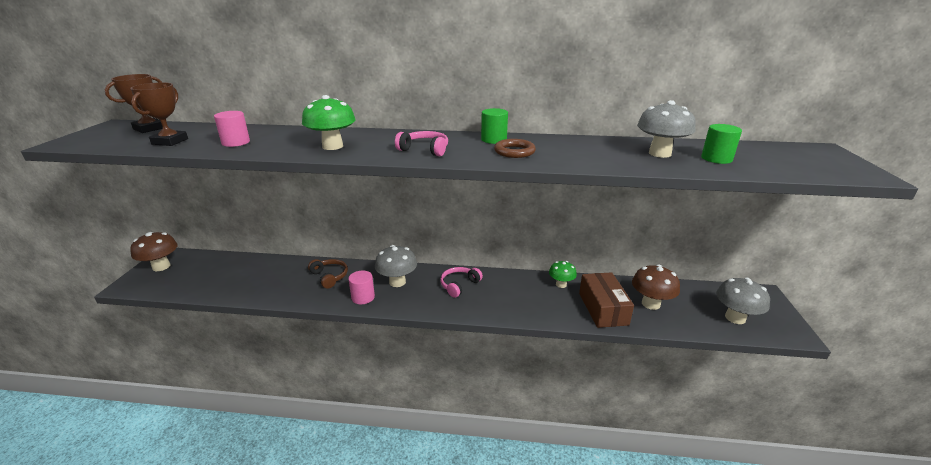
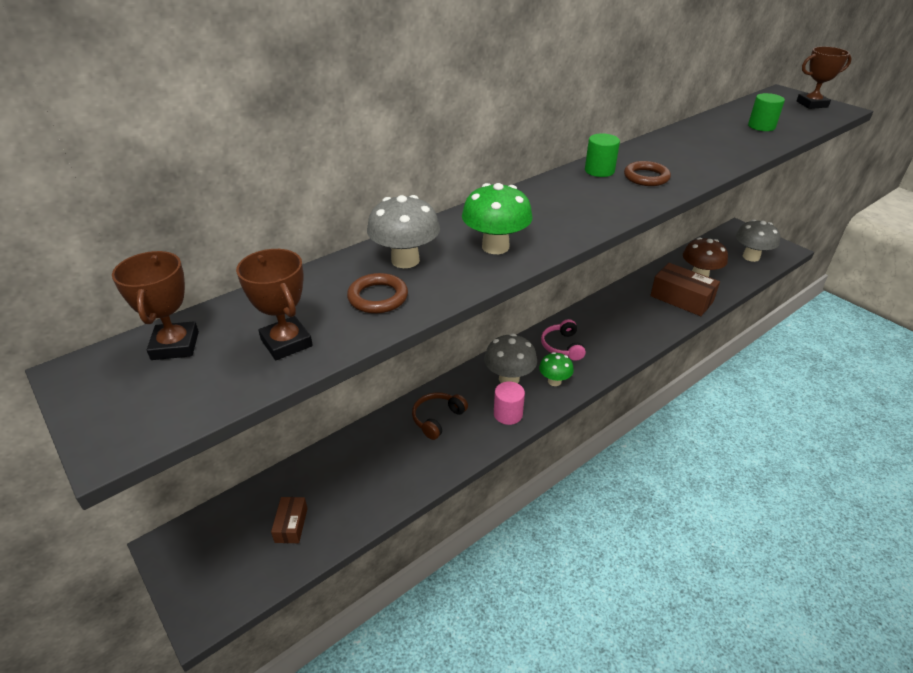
camera: 45 degrees left, 10 degrees up
(161, 266) = (198, 560): brown mushroom -> none
(203, 277) = (291, 525): none -> brown box
(236, 142) = (378, 297): pink cylinder -> brown ring
(329, 277) = (437, 419): brown headphones -> brown headphones turned 60 degrees counterclockwise
(425, 150) = (582, 209): pink headphones -> none
(561, 284) = (628, 296): green mushroom -> green mushroom (554, 381)
(659, 153) = (726, 135): grey mushroom -> grey mushroom (405, 260)
(834, 163) = (812, 104): none -> brown trophy

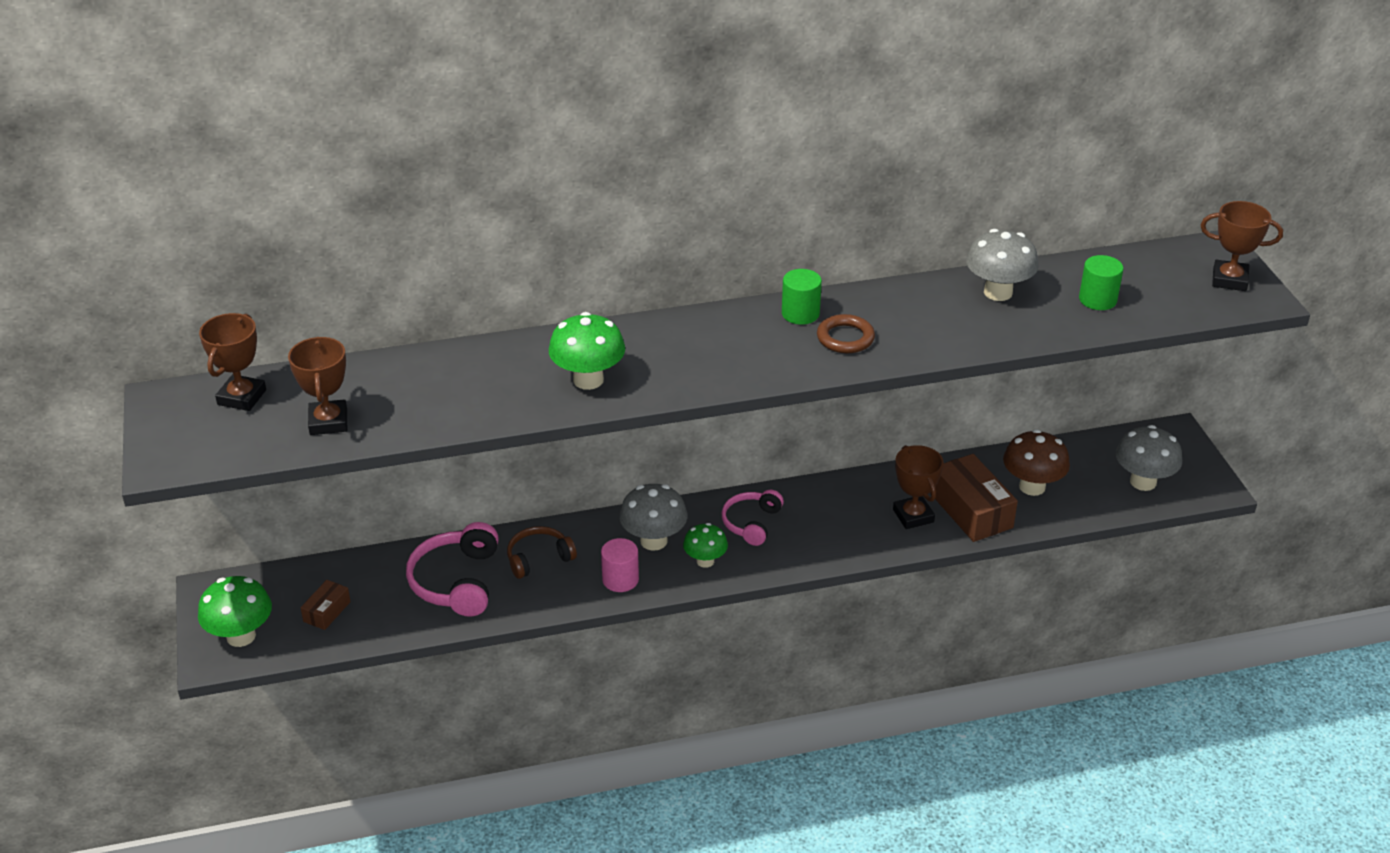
camera: 25 degrees right, 0 degrees up
(221, 580) = (241, 636): none -> green mushroom
(378, 297) = (434, 402): brown ring -> none
(386, 459) = (456, 581): none -> pink headphones
(405, 260) = (489, 370): grey mushroom -> grey mushroom (998, 292)
(653, 311) = (913, 516): none -> brown trophy

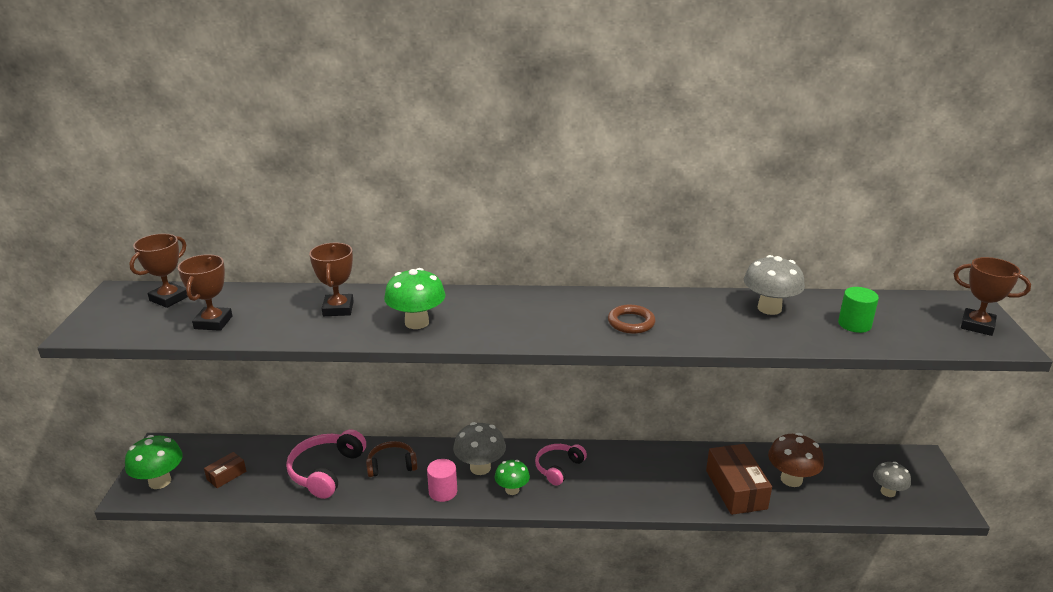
camera: 15 degrees right, 10 degrees down
(800, 313) = (602, 302): green cylinder -> none
(913, 516) = (687, 485): brown trophy -> brown trophy (338, 309)
(1143, 482) = (888, 492): grey mushroom -> grey mushroom, size x0.65

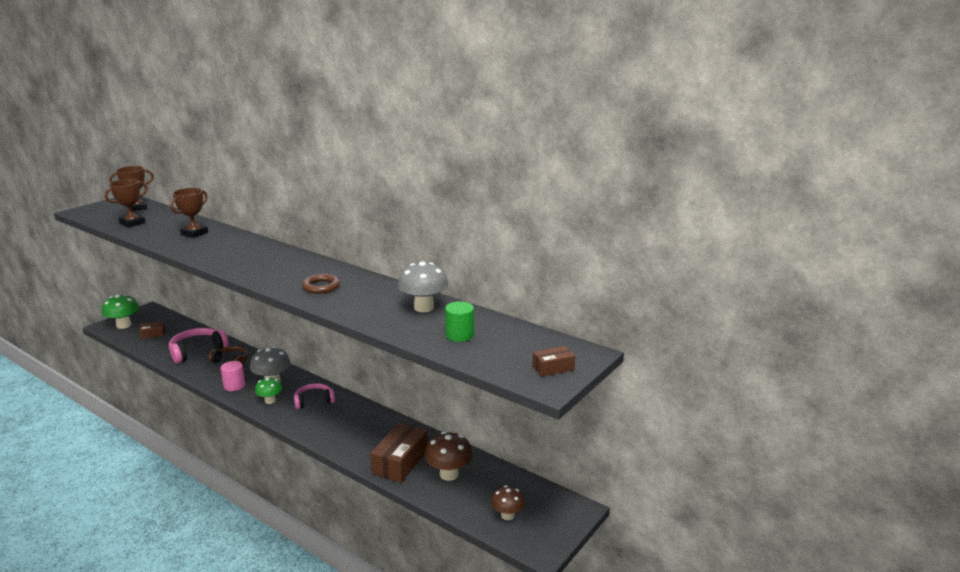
camera: 35 degrees right, 5 degrees down
(417, 322) = (214, 251): green mushroom -> none
(888, 492) = (507, 515): grey mushroom -> brown mushroom
(977, 325) = (553, 368): brown trophy -> brown box

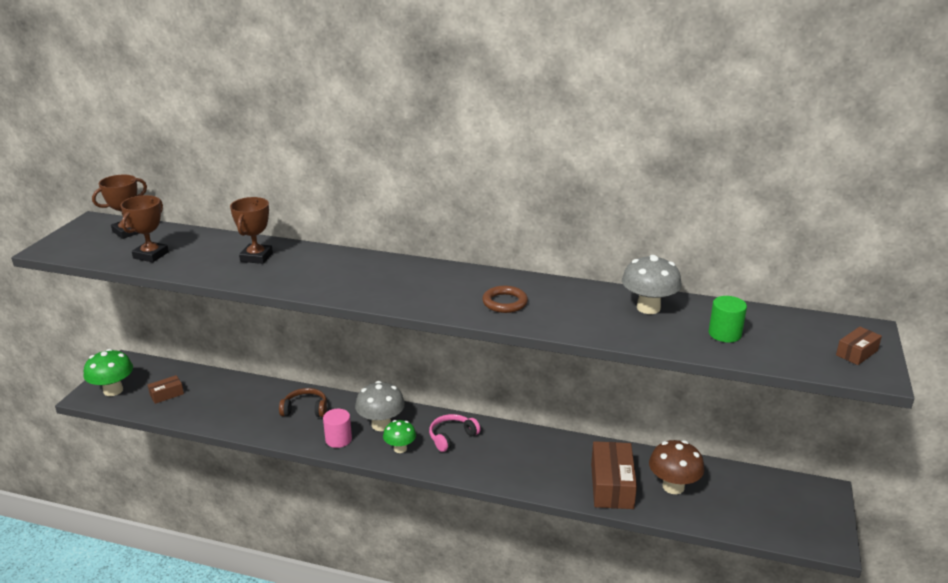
camera: 20 degrees left, 5 degrees up
(197, 351) = (248, 405): pink headphones -> none
(507, 515) = (768, 516): brown mushroom -> none

